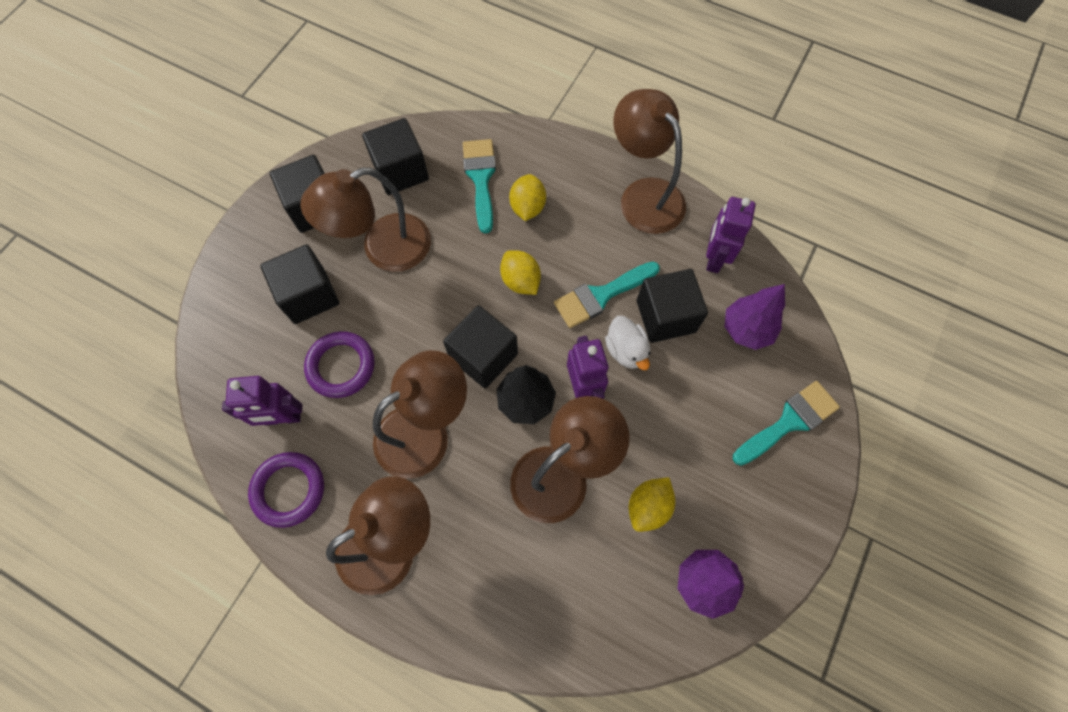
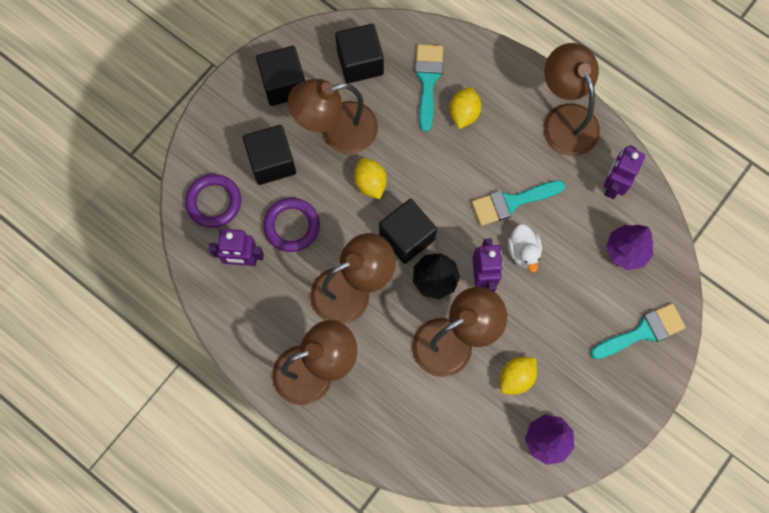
camera: 10 degrees right, 5 degrees up
(289, 490) = (242, 317): purple ring -> purple ring (214, 202)
(520, 281) = (447, 178): yellow lemon -> yellow lemon (370, 183)
(665, 316) = (561, 229): black cube -> none

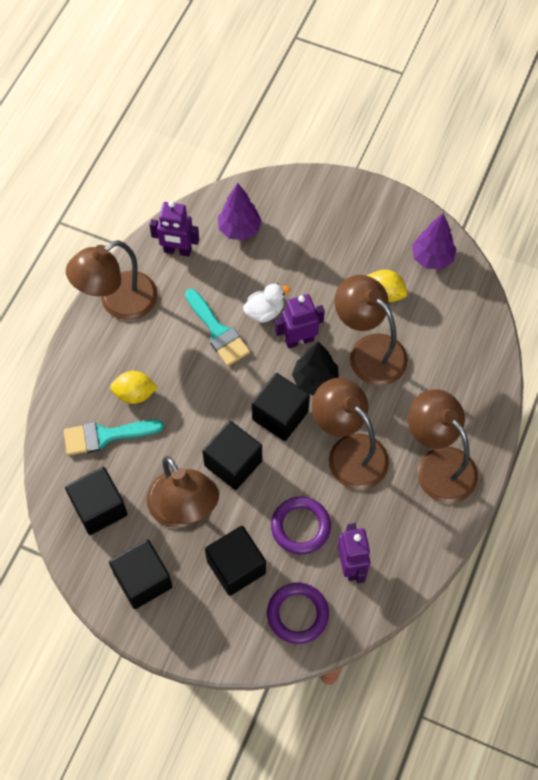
camera: 105 degrees left, 10 degrees down
(370, 183) = (233, 463): yellow lemon -> black cube
(642, 332) = (310, 204): turquoise brush -> none

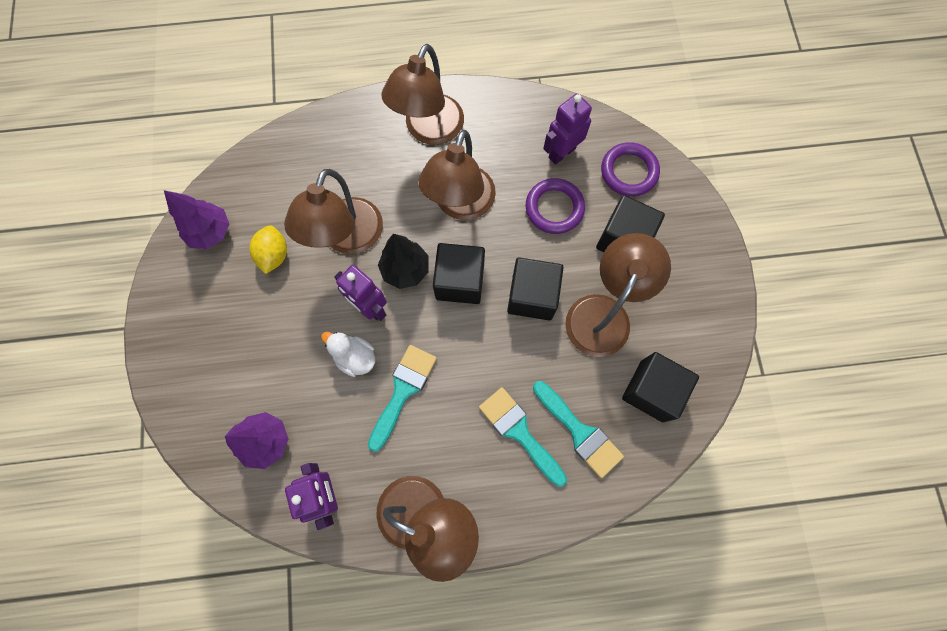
camera: 120 degrees left, 10 degrees up
(135, 394) = (519, 432): yellow lemon -> turquoise brush
(143, 580) = (687, 309): black cube -> none

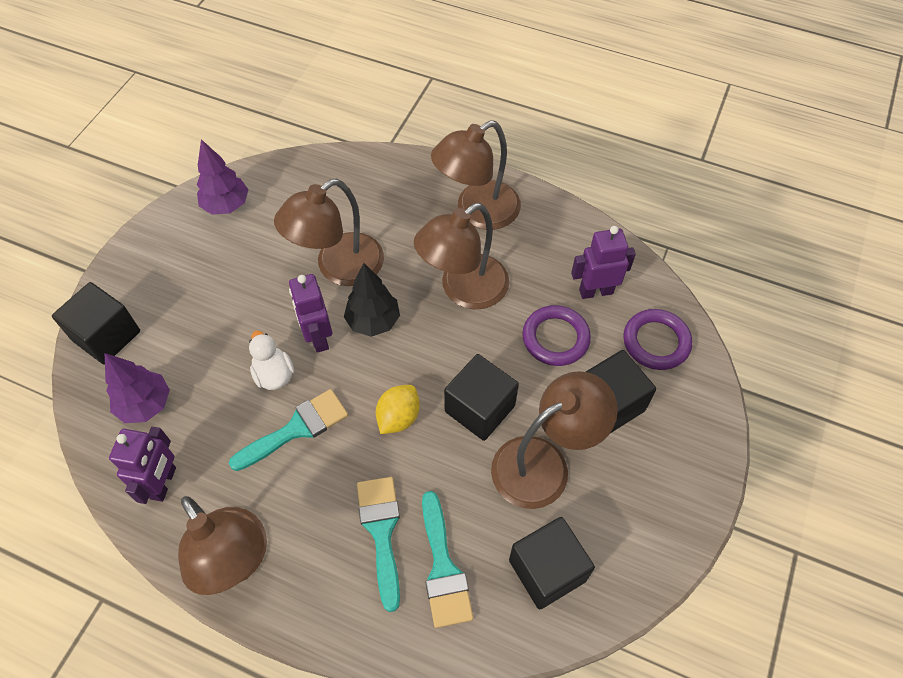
camera: 30 degrees right, 15 degrees down
(274, 255) = (265, 250): yellow lemon -> yellow lemon (398, 417)
(460, 281) = (417, 358): black cube -> black cube (107, 336)

